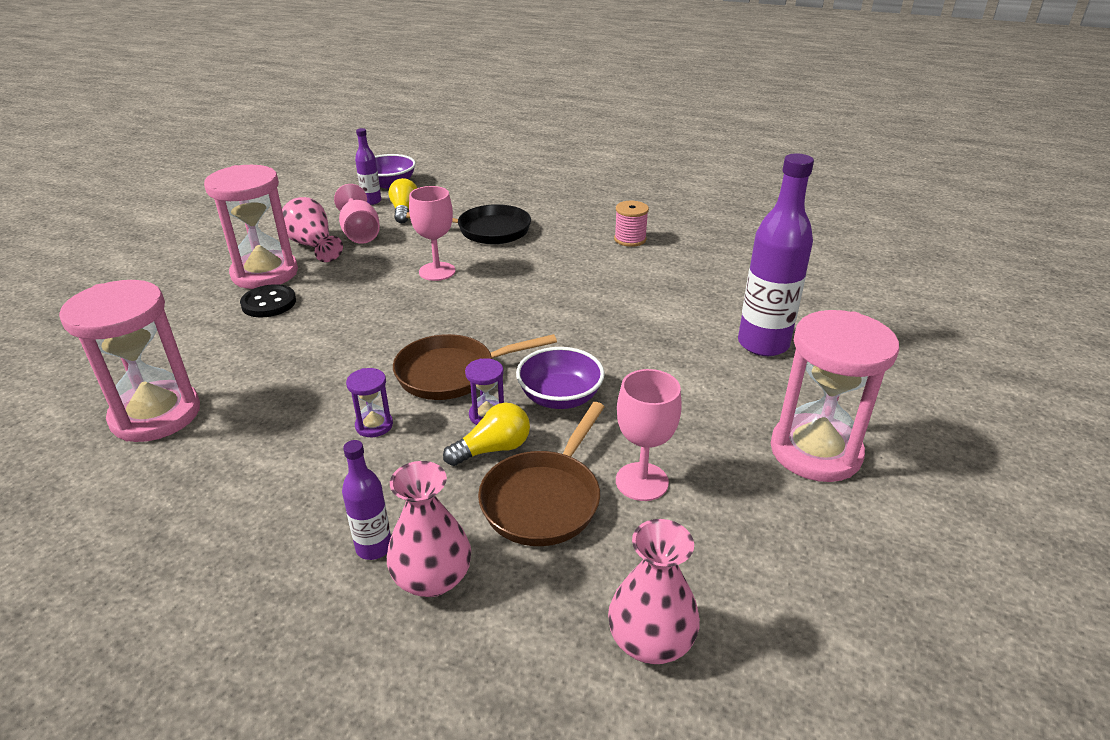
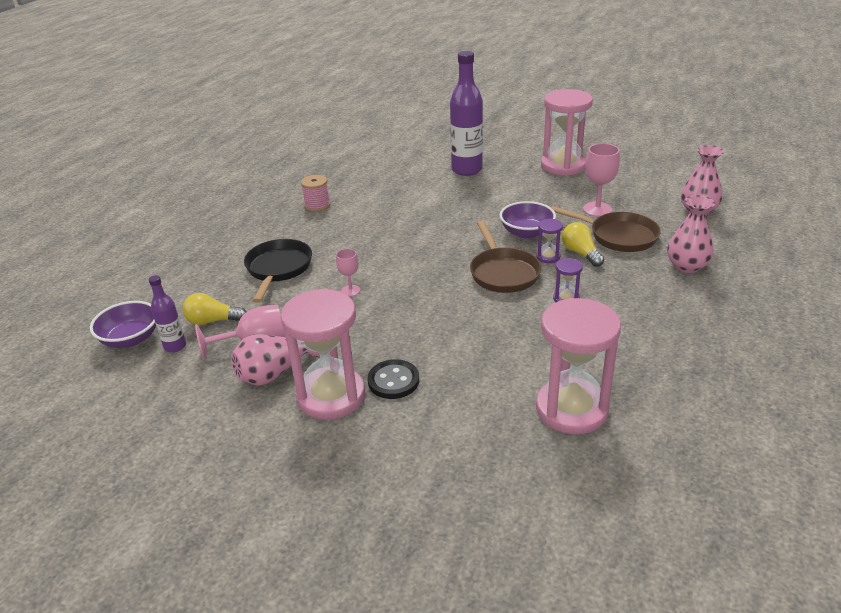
camera: 85 degrees left, 0 degrees up
(374, 547) = (673, 286): purple bottle -> none
(437, 271) = (350, 290): pink goblet -> pink goblet, size x0.59

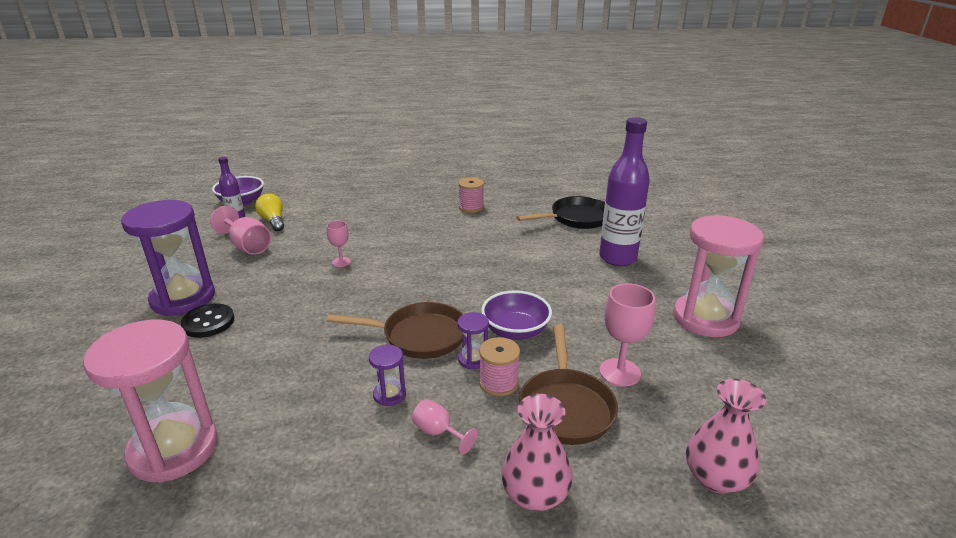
camera: 60 degrees right, 5 degrees down
(275, 372) = (211, 265): pink vase -> none
(278, 269) = (358, 222): black pan -> black pan (577, 218)
(331, 396) = (183, 298): pink hourglass -> purple hourglass
(503, 273) = (419, 336): brown pan -> brown pan turned 135 degrees counterclockwise
(580, 253) = (498, 383): yellow light bulb -> pink spool
(617, 287) = (438, 432): none -> pink goblet

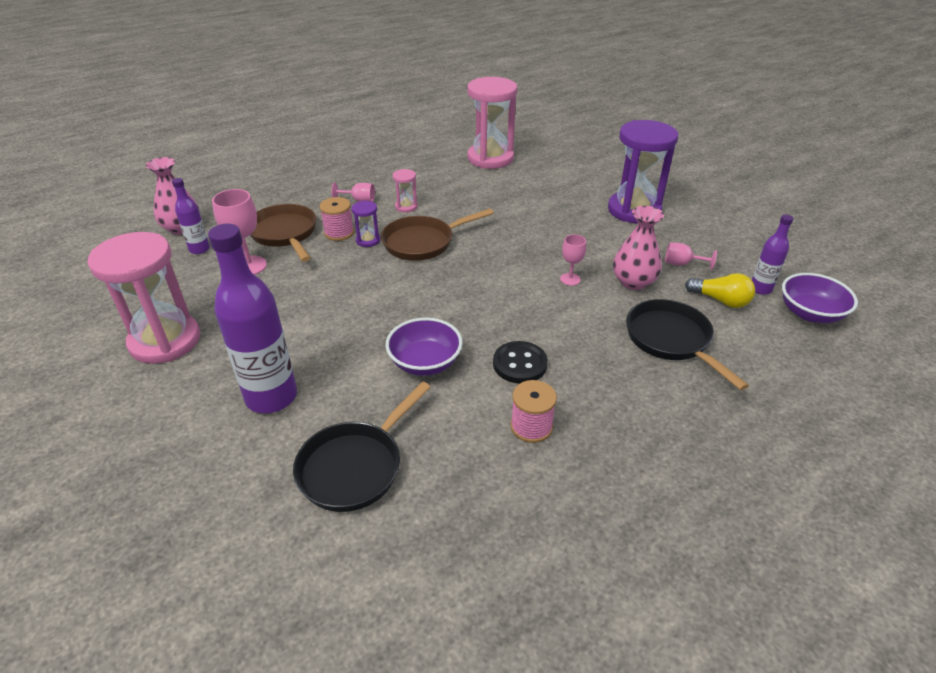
camera: 150 degrees right, 10 degrees up
(208, 322) = (584, 204): black button -> black button (520, 364)
(247, 246) = (682, 264): pink goblet -> pink goblet, size x0.59
(341, 214) = (671, 340): none -> black pan
(389, 394) = (406, 207): purple hourglass -> pink hourglass
(515, 331) = (348, 270): purple bowl -> purple bowl (425, 362)
(535, 495) = (288, 194): pink vase -> pink vase (633, 282)
(683, 421) = (199, 249): none -> purple bottle

